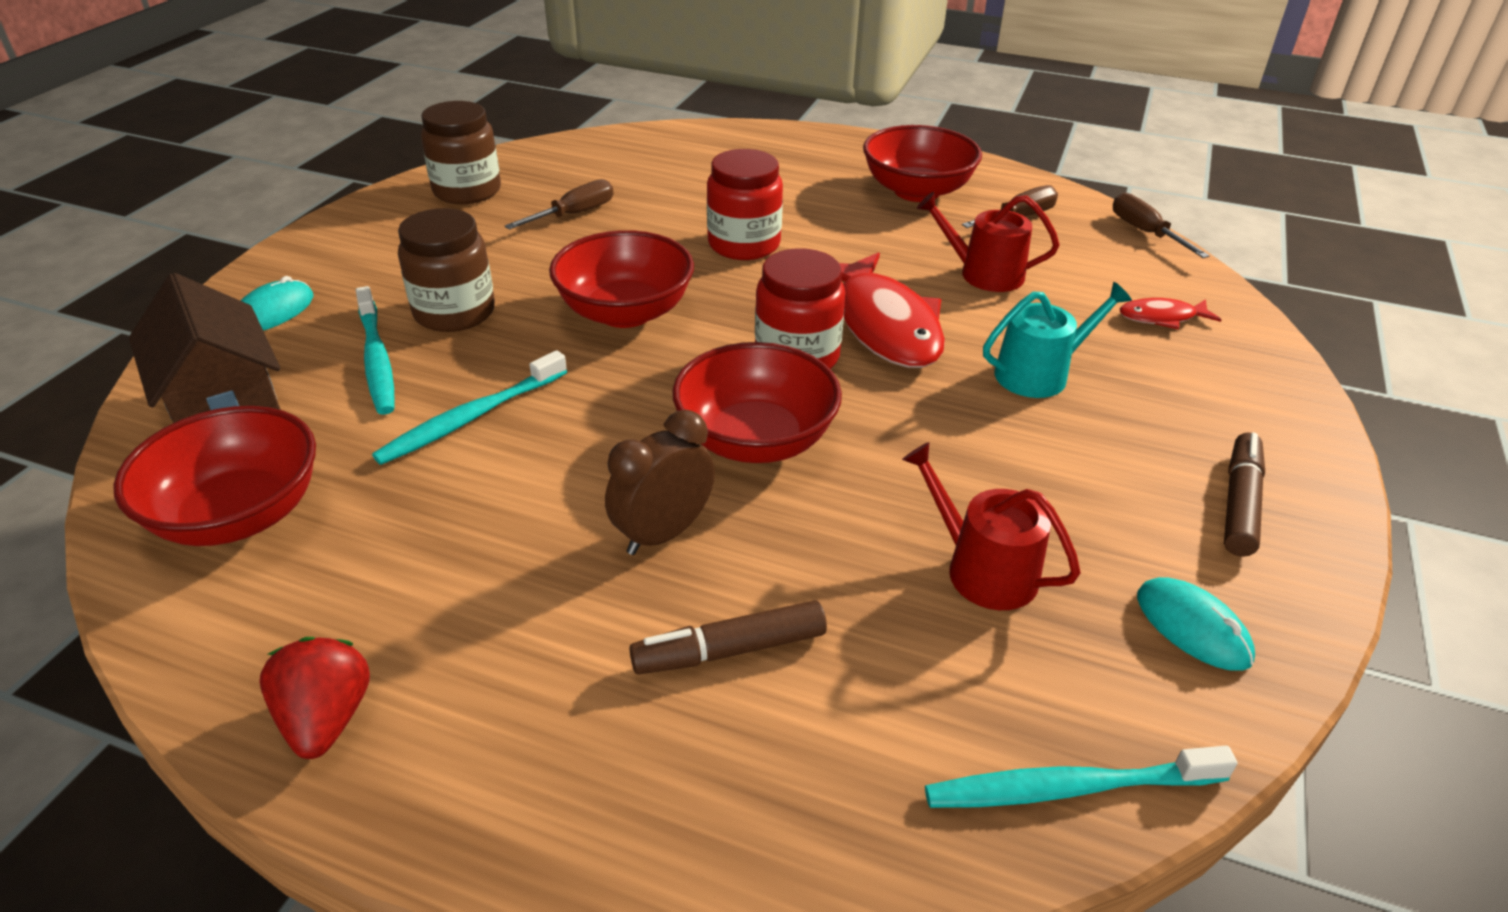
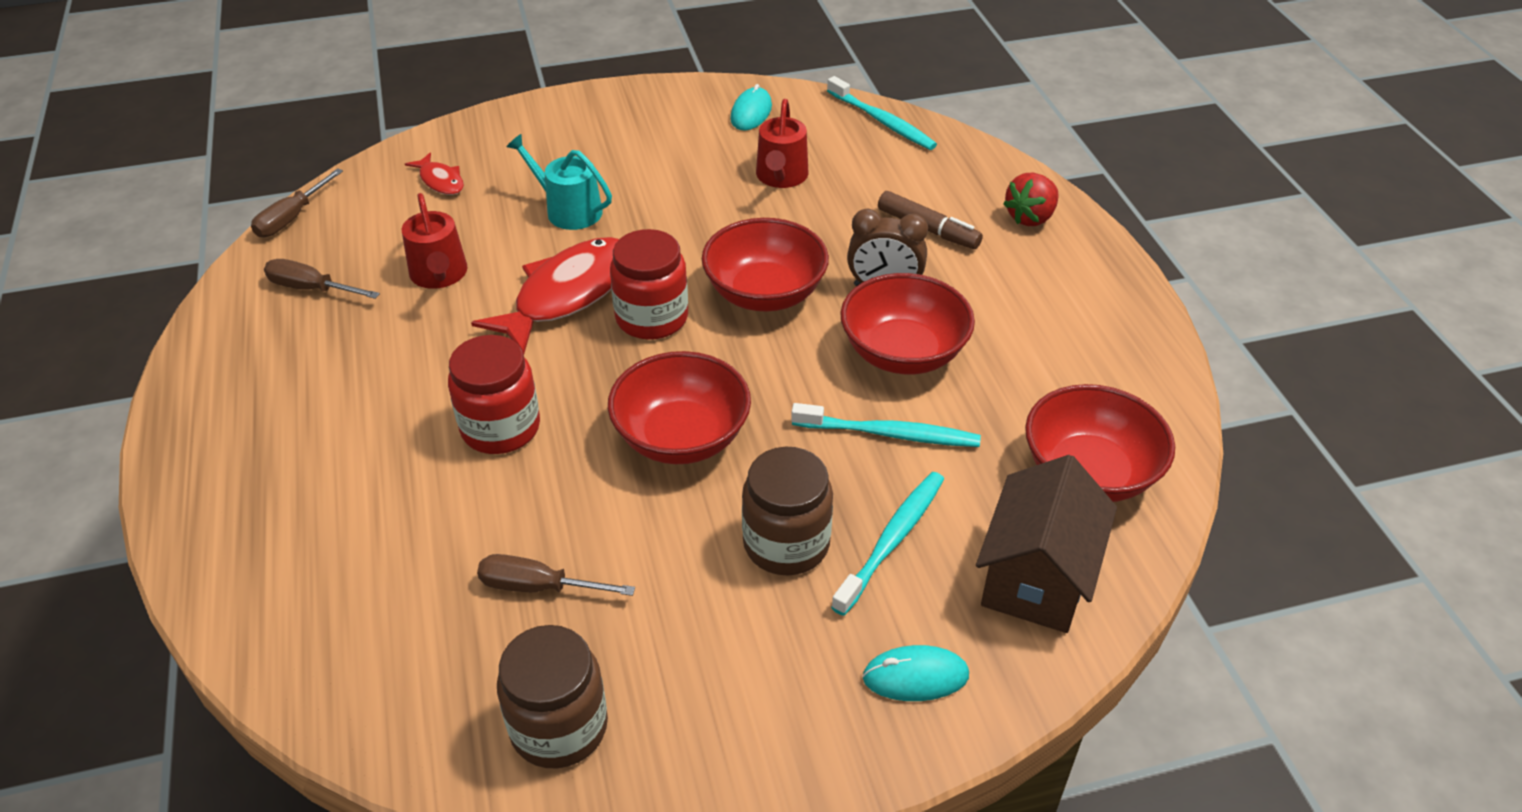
camera: 125 degrees left, 5 degrees up
(326, 719) = (1124, 327): red strawberry -> red strawberry (1030, 217)
(917, 191) = (293, 367): red bowl -> red bowl (903, 353)
(1239, 503) = (636, 117): brown marker -> none

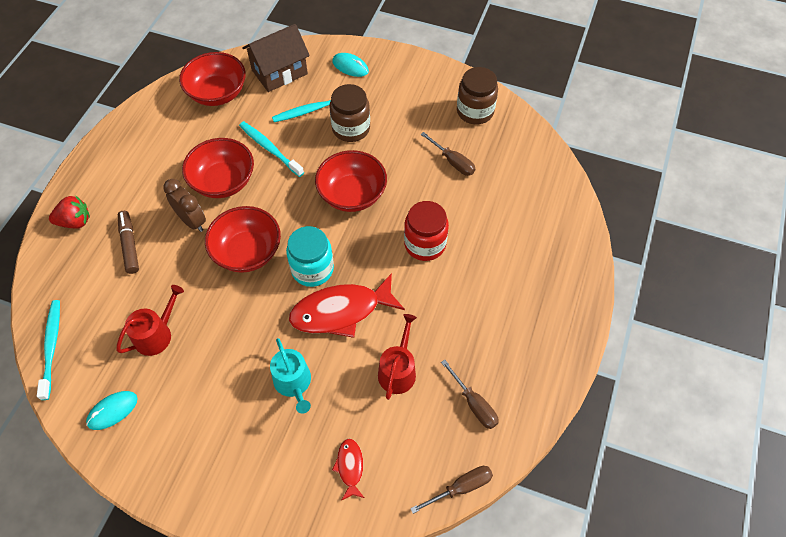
camera: 145 degrees left, 15 degrees up
(652, 318) = (312, 269): red jar -> turquoise jar

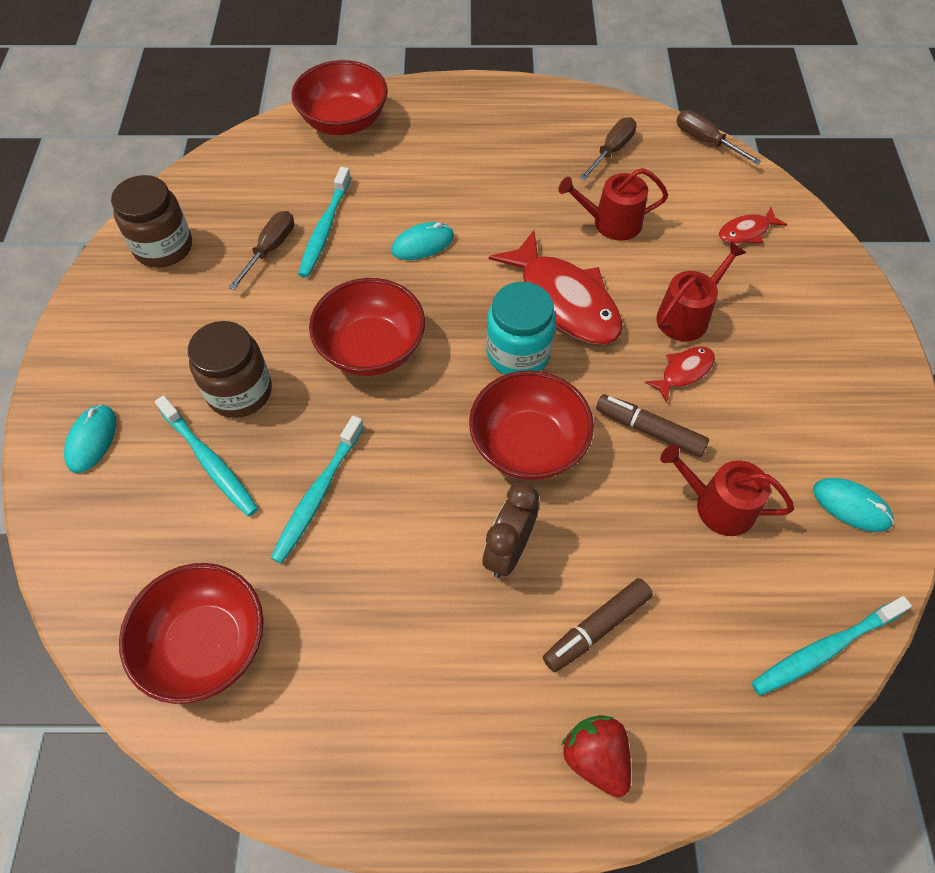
camera: 110 degrees left, 0 degrees up
(222, 320) = (649, 430): none -> brown marker
(223, 181) = (412, 538): red bowl -> red bowl (344, 121)
(252, 359) = (684, 372): none -> red fish
(279, 72) = (126, 552): brown house -> none
(294, 383) = (687, 316): turquoise watering can -> red watering can
(425, 244) = (423, 244): red jar -> turquoise mouse
(459, 193) = (324, 229): none -> turquoise toothbrush

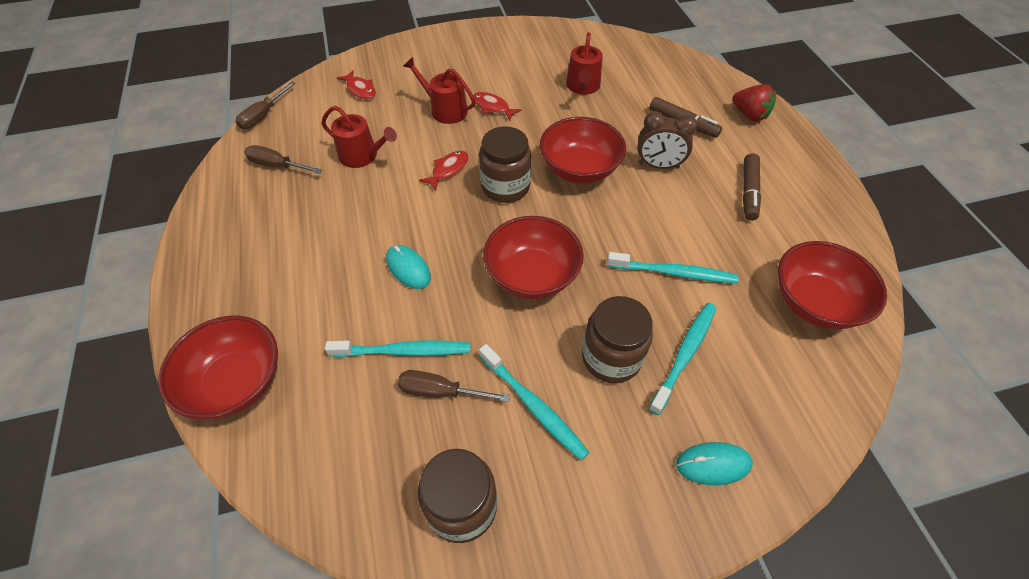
camera: 105 degrees left, 5 degrees down
(518, 353) = (505, 187): turquoise jar -> brown jar
(565, 300) = (448, 170): red fish -> red fish, size x0.48
(595, 758) = (749, 115): red strawberry -> red strawberry turned 90 degrees counterclockwise
(611, 223) = (362, 156): red watering can -> red watering can turned 45 degrees counterclockwise
(649, 430) = (543, 117): brown marker -> brown marker (749, 192)
(823, 649) = (645, 49): turquoise toothbrush -> turquoise toothbrush (533, 406)
(851, 506) = (559, 43): turquoise mouse -> none

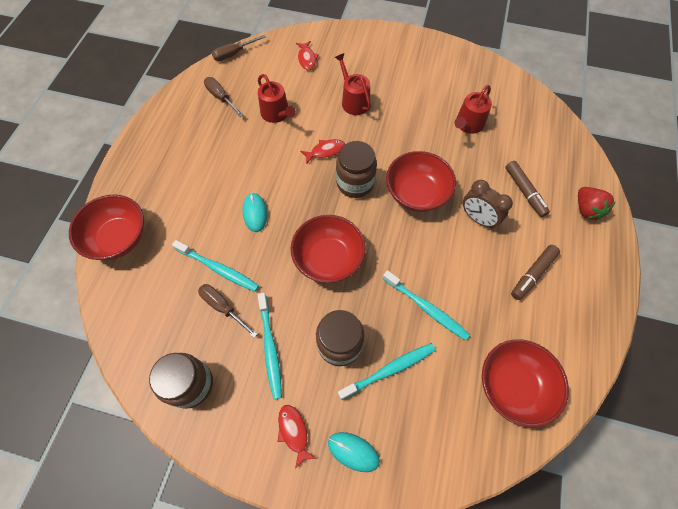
camera: 30 degrees right, 10 degrees up
(492, 107) = (388, 113): red fish -> red fish (294, 432)

